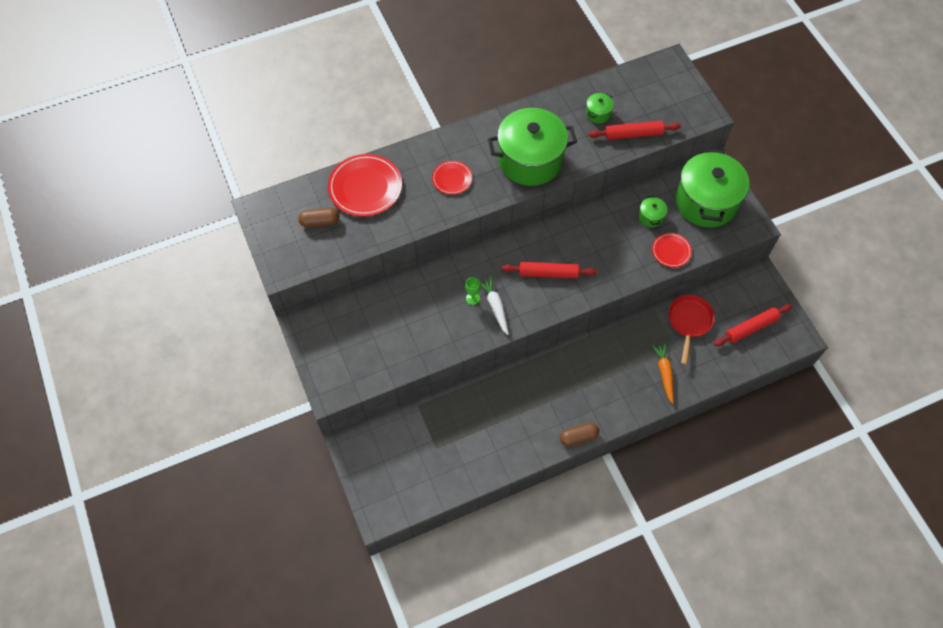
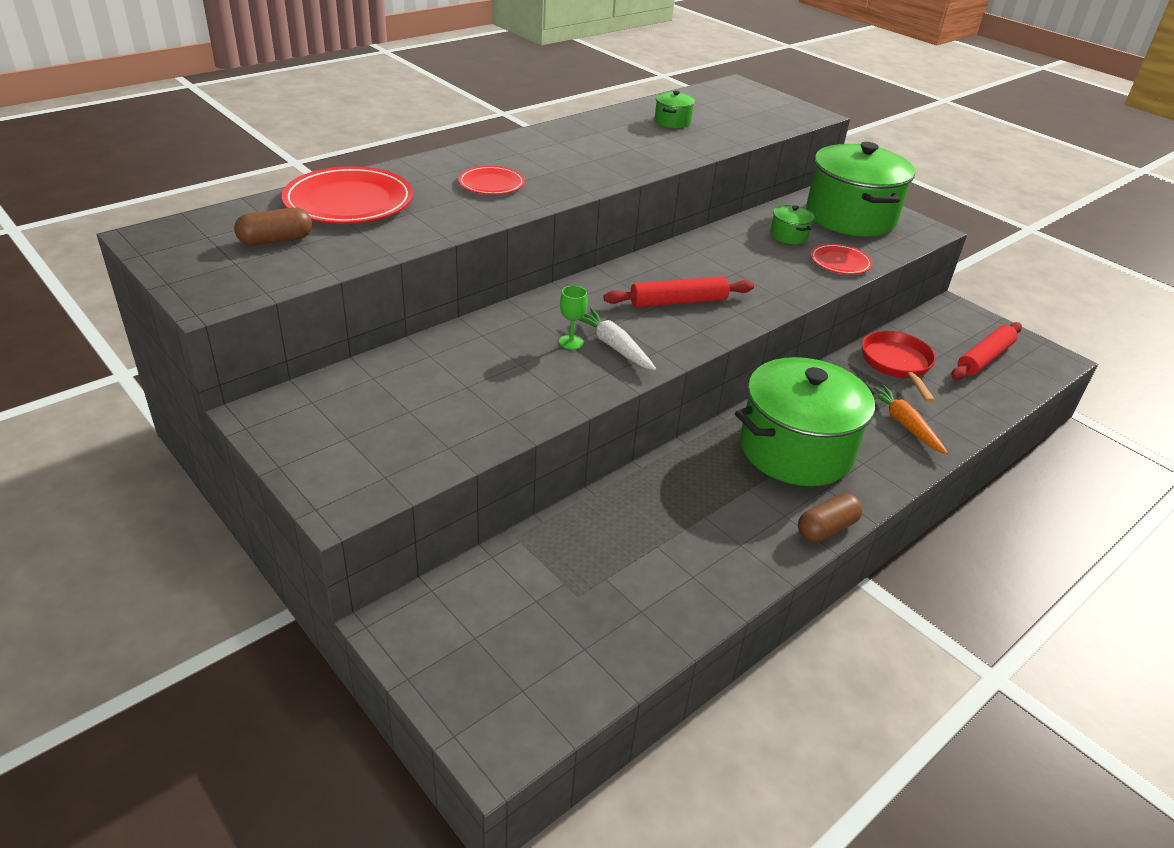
camera: 20 degrees left, 25 degrees down
(530, 160) = (602, 161): green pot -> green pot (796, 450)
(633, 134) = (731, 133): red rolling pin -> none

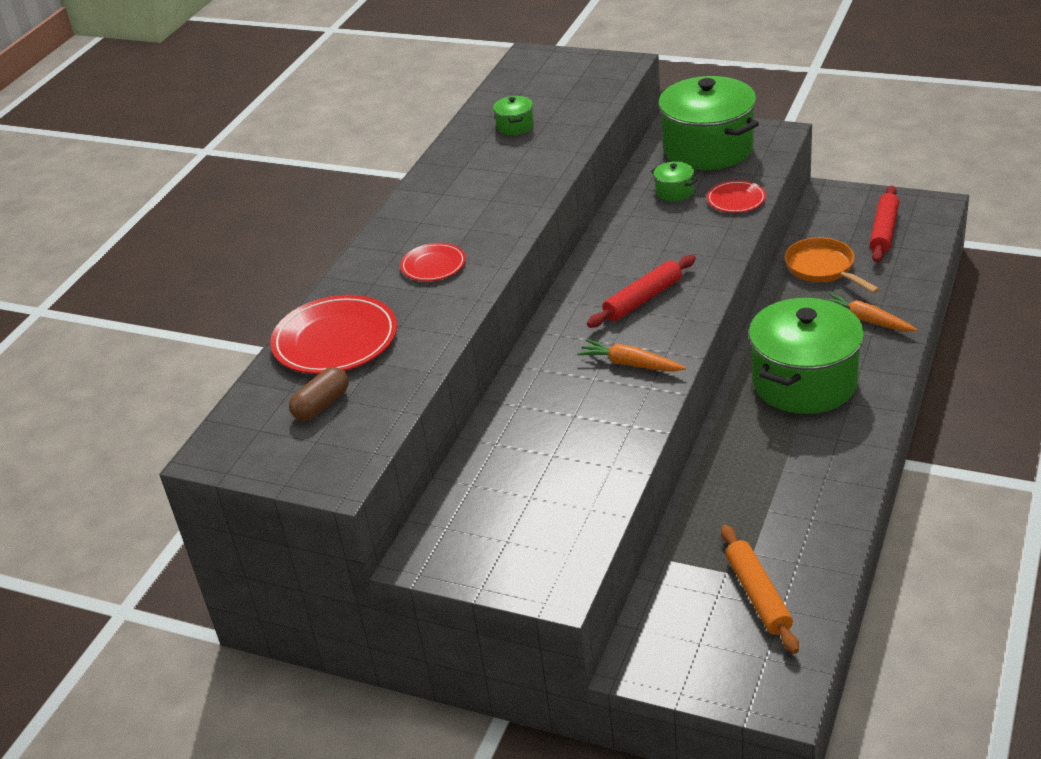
camera: 20 degrees left, 0 degrees up
(571, 342) = (594, 377): green goblet -> none
(572, 622) = (757, 595): none -> orange rolling pin
(614, 346) = (630, 364): white carrot -> orange carrot
(826, 528) = (874, 434): brown capsule -> none
(897, 364) = (823, 268): red pan -> orange pan

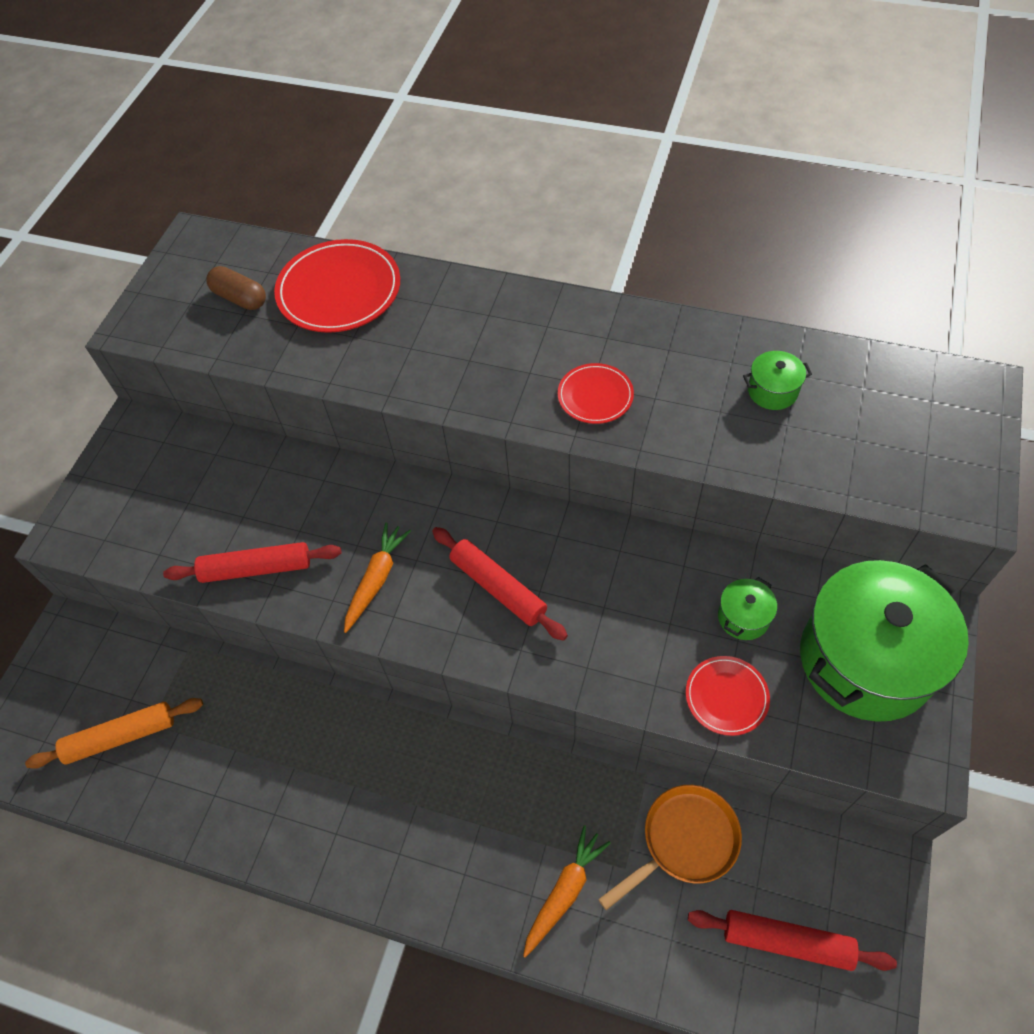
camera: 85 degrees right, 20 degrees up
(433, 265) = (459, 349): red plate -> red plate (595, 396)
(613, 438) = (256, 569): none -> red rolling pin
(804, 382) = (442, 801): green pot -> none

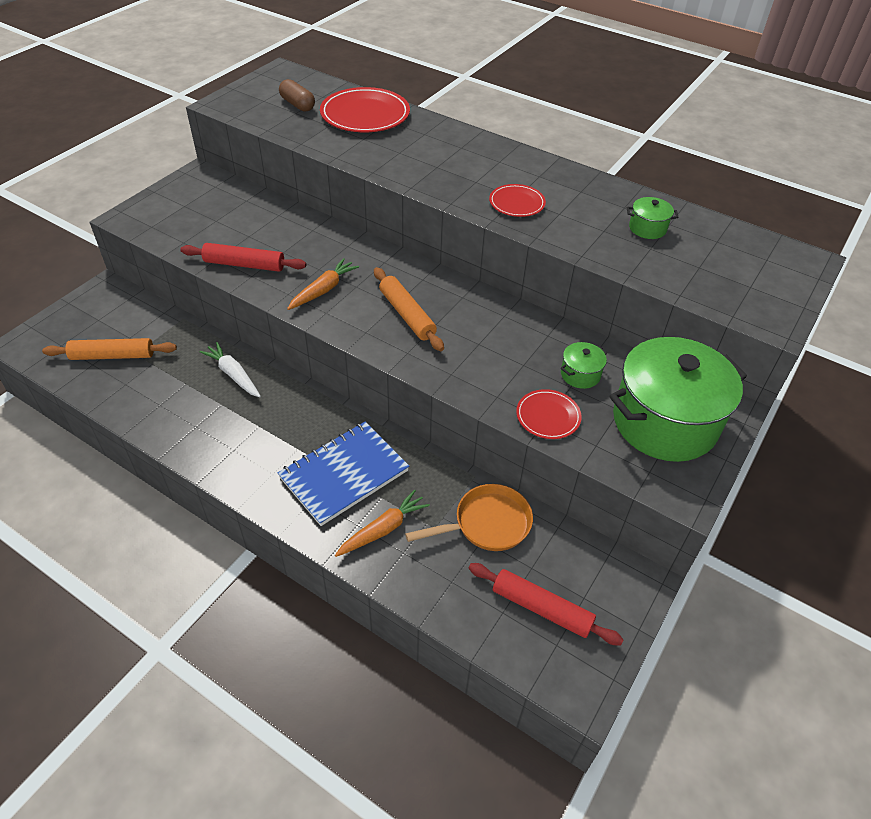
camera: 10 degrees right, 10 degrees down
(292, 716) = (233, 375): none -> white carrot
(488, 826) = (344, 474): none -> blue notebook
(498, 588) = (406, 315): red rolling pin -> orange rolling pin

